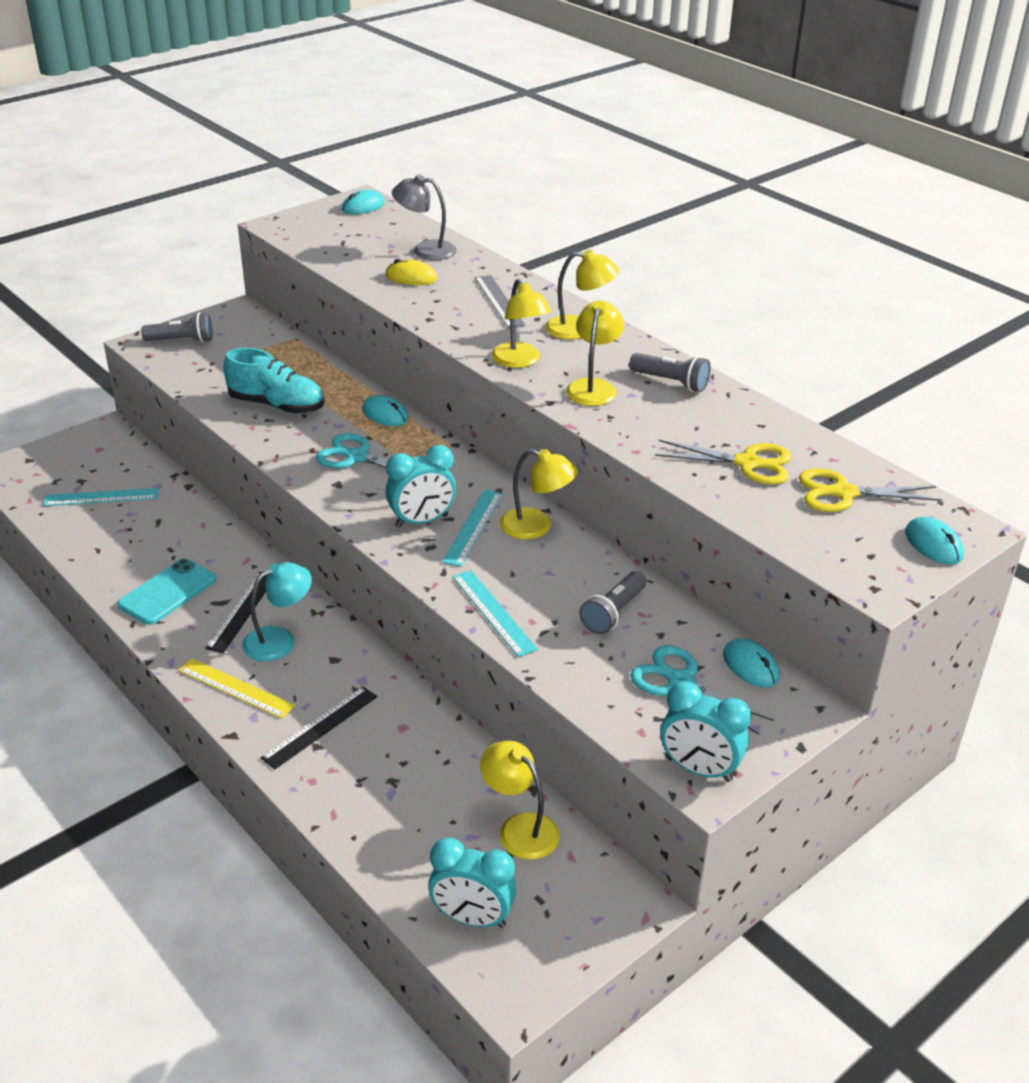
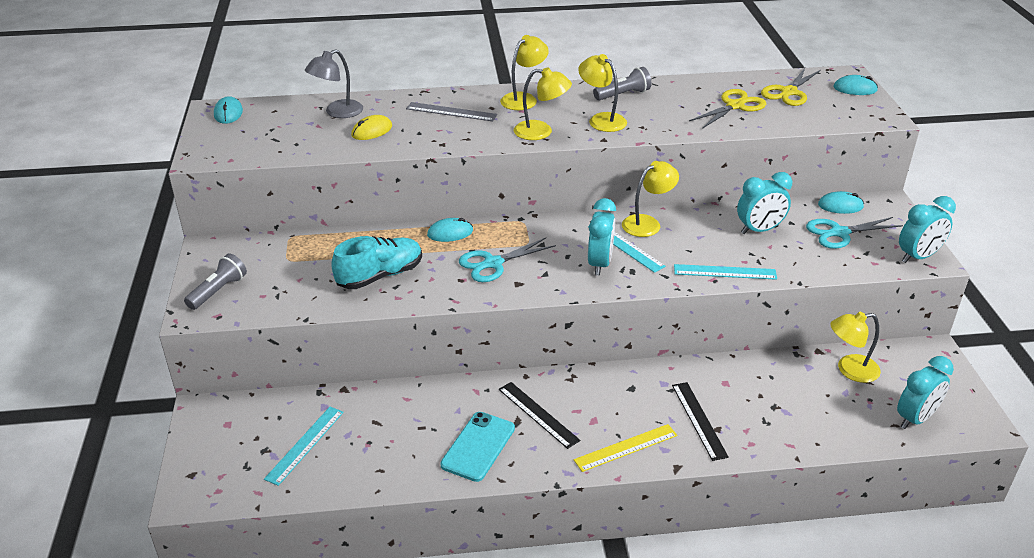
camera: 55 degrees left, 0 degrees up
(168, 592) = (478, 446): turquoise phone -> turquoise phone turned 45 degrees clockwise
(279, 640) = (588, 407): turquoise lamp -> none
(613, 613) = (759, 230): grey flashlight -> turquoise clock

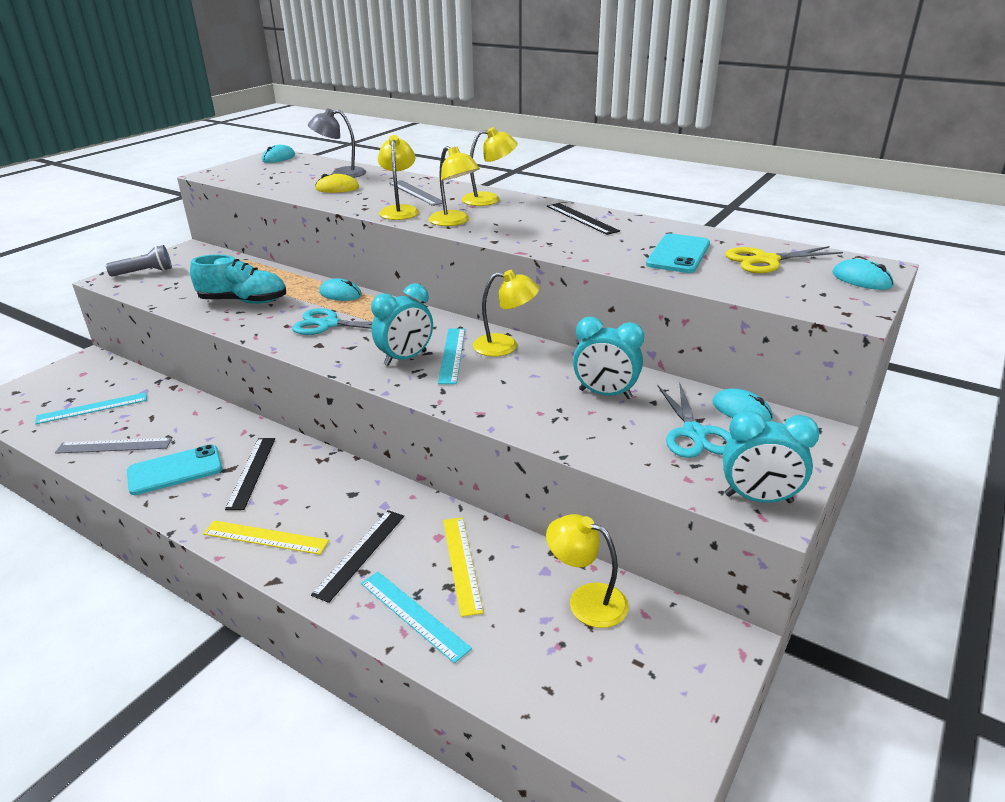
camera: 40 degrees right, 5 degrees down
(390, 459) = (114, 446): none -> grey ruler
(601, 119) = (523, 228): yellow lamp -> yellow lamp (399, 210)
(623, 95) = (581, 218): grey flashlight -> black ruler
(725, 272) = (503, 412): turquoise ruler -> turquoise ruler (413, 614)
(735, 106) = (678, 254): yellow scissors -> turquoise phone
(762, 390) = (461, 564): none -> yellow ruler
(839, 233) = (694, 433): turquoise scissors -> turquoise scissors turned 120 degrees counterclockwise
(915, 418) = (584, 699): turquoise clock -> none

